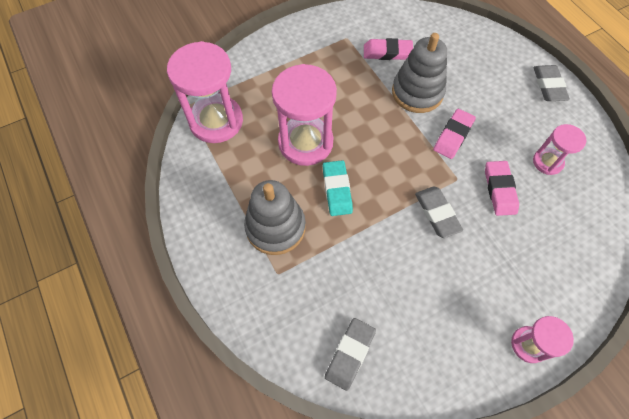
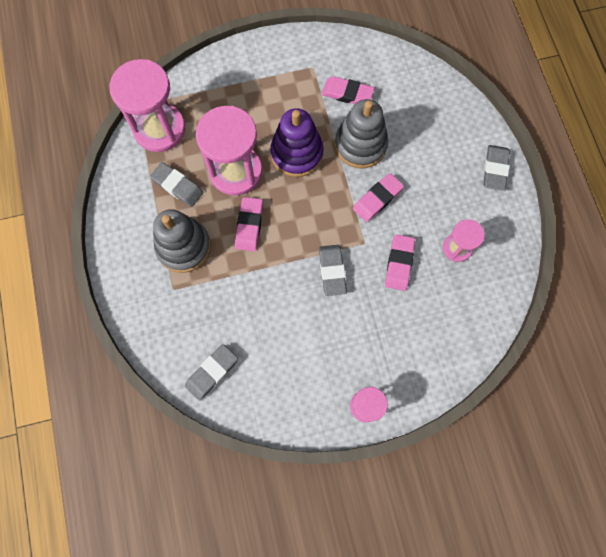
camera: 15 degrees right, 10 degrees up
(250, 169) = (177, 186): none -> grey eraser
(337, 190) = (249, 225): turquoise eraser -> pink eraser
(359, 113) = (297, 153): none -> purple stacking toy

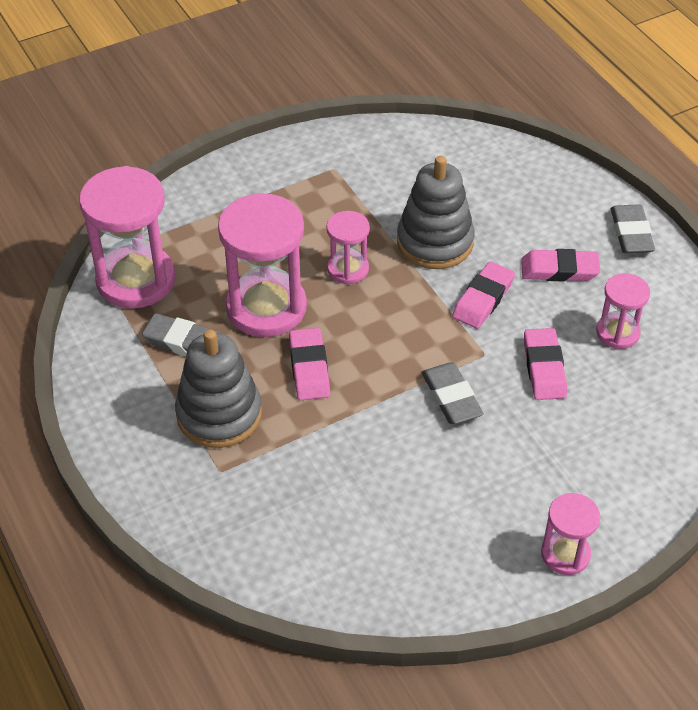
camera: 15 degrees left, 25 degrees down
(212, 372) = (317, 565): grey eraser -> none
(297, 153) = (348, 269): purple stacking toy -> pink hourglass
(347, 93) = (394, 188): pink eraser -> pink eraser (559, 270)

